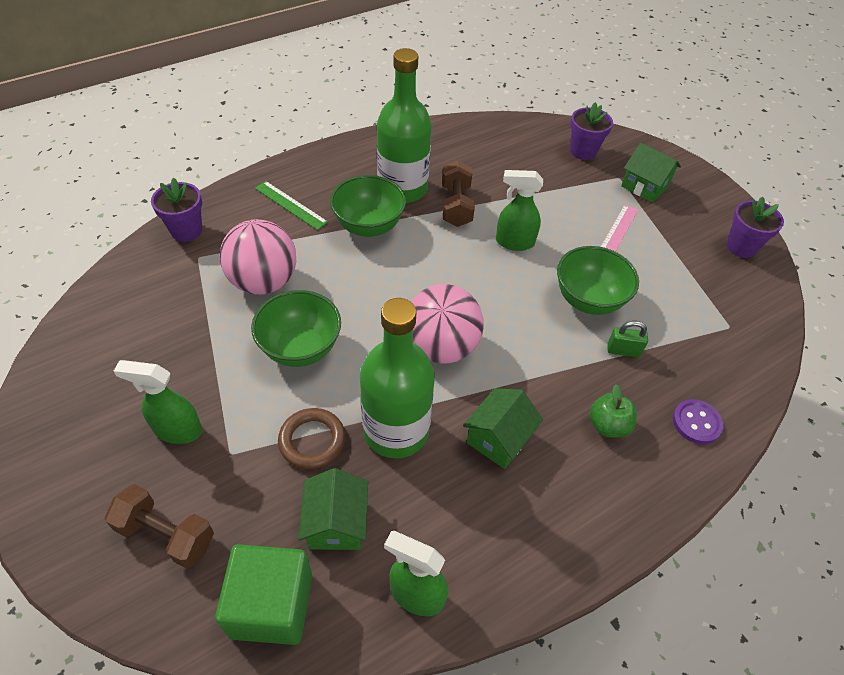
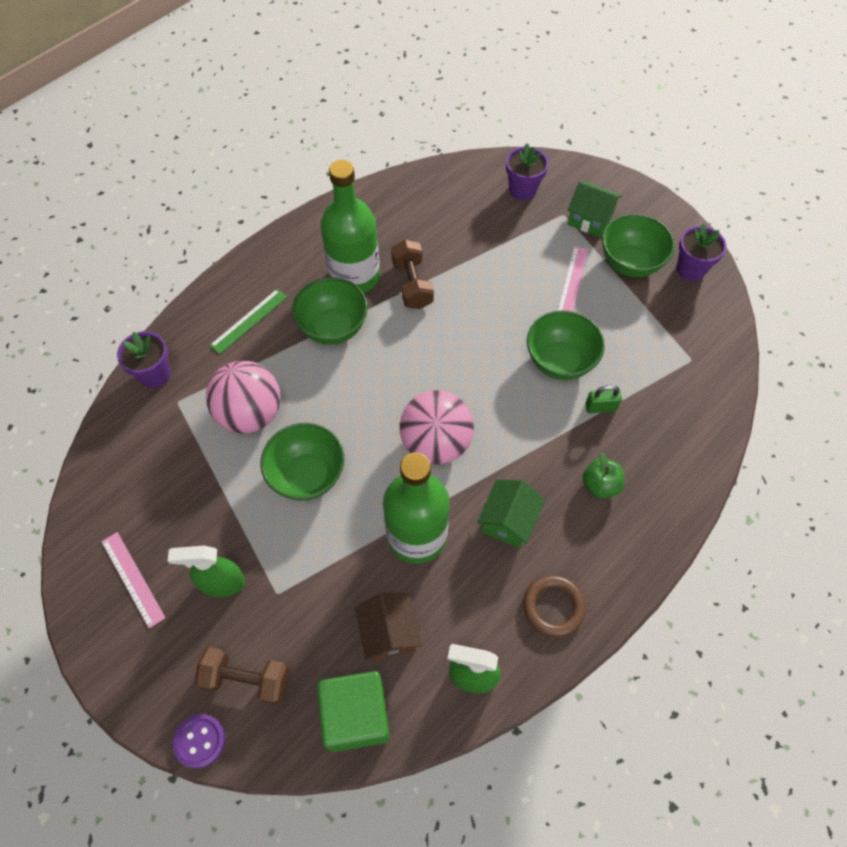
camera: 10 degrees left, 10 degrees up
(90, 405) = (132, 579): none -> pink ruler
(291, 205) = (249, 321): green ruler -> green ruler turned 75 degrees counterclockwise
(312, 441) = (345, 563): brown ring -> brown ring (553, 607)
(336, 523) = (389, 633): green house -> brown house
(514, 242) = (477, 313): green spray bottle -> none
(678, 230) = (630, 263): none -> green bowl
(696, 422) = (675, 464): purple button -> purple button (200, 741)

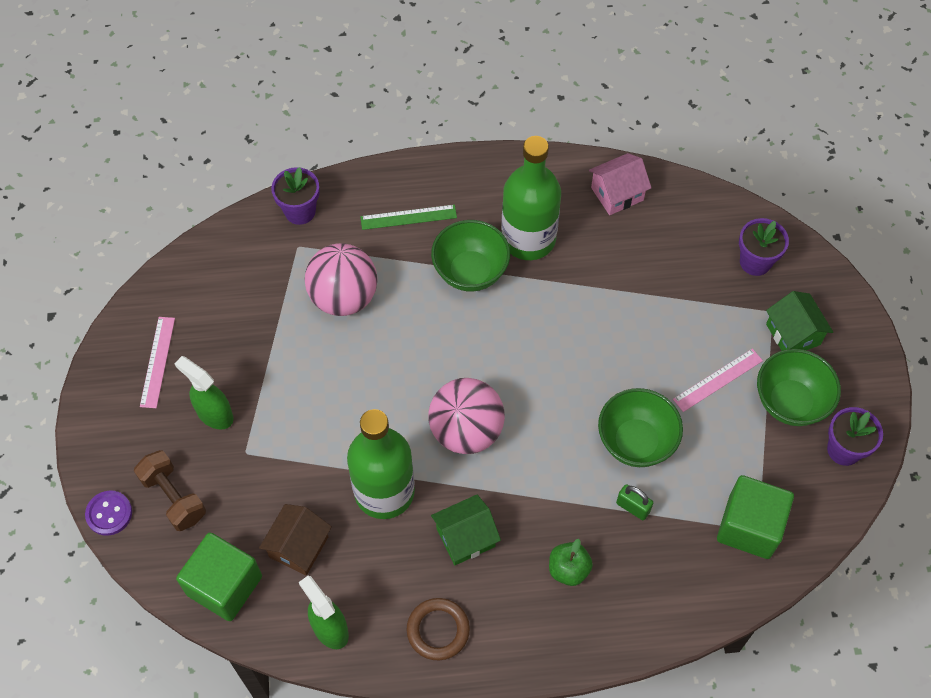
camera: 40 degrees right, 0 degrees up
(307, 475) = (344, 380): green bowl -> none
(389, 206) = (617, 194): none -> pink house
(412, 284) = (571, 280): brown dumbbell -> none
(684, 362) = (749, 527): none -> green cube

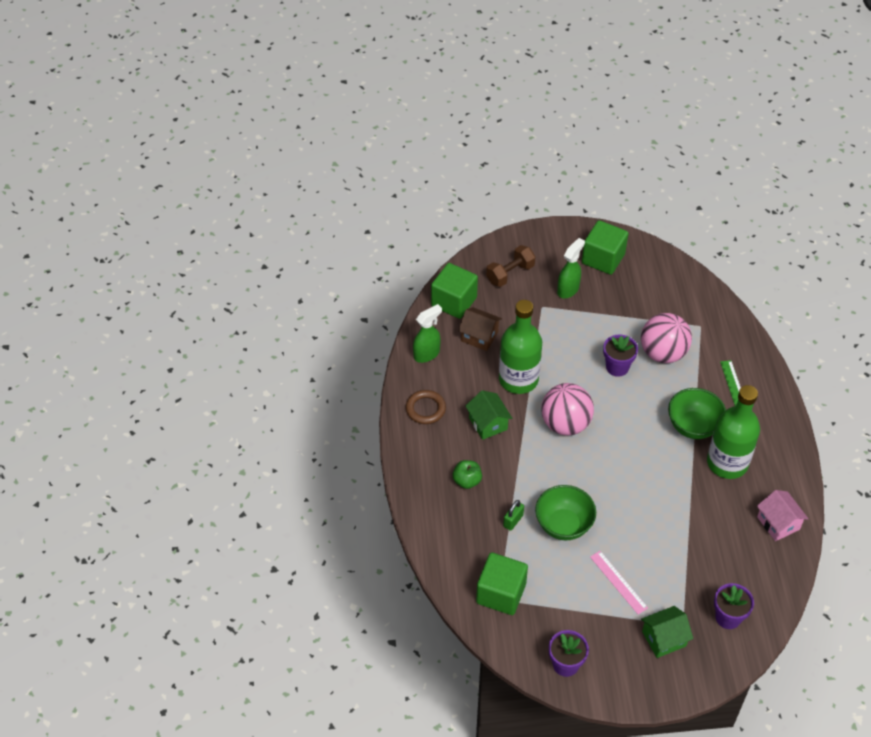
camera: 90 degrees right, 10 degrees down
(109, 513) = (498, 245): purple button -> none
(157, 362) = (603, 259): pink ruler -> green cube
(300, 211) = (730, 326): purple flower pot -> purple flower pot (617, 367)
(790, 402) = (603, 630): green bowl -> none

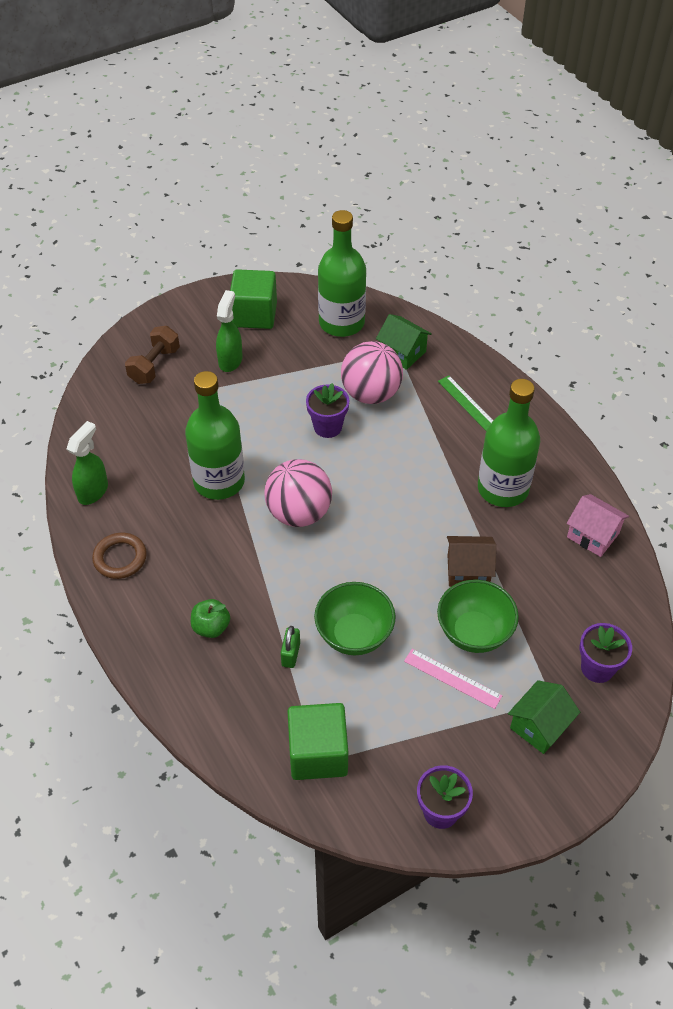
camera: 25 degrees left, 0 degrees up
(454, 302) = (100, 419): green cube -> none
(479, 336) = (149, 448): brown house -> brown house (468, 571)
(488, 423) = (206, 547): green house -> green house (402, 353)
(667, 288) = (341, 323): none -> green bottle
(693, 426) = (445, 462): green bowl -> green bowl (474, 633)

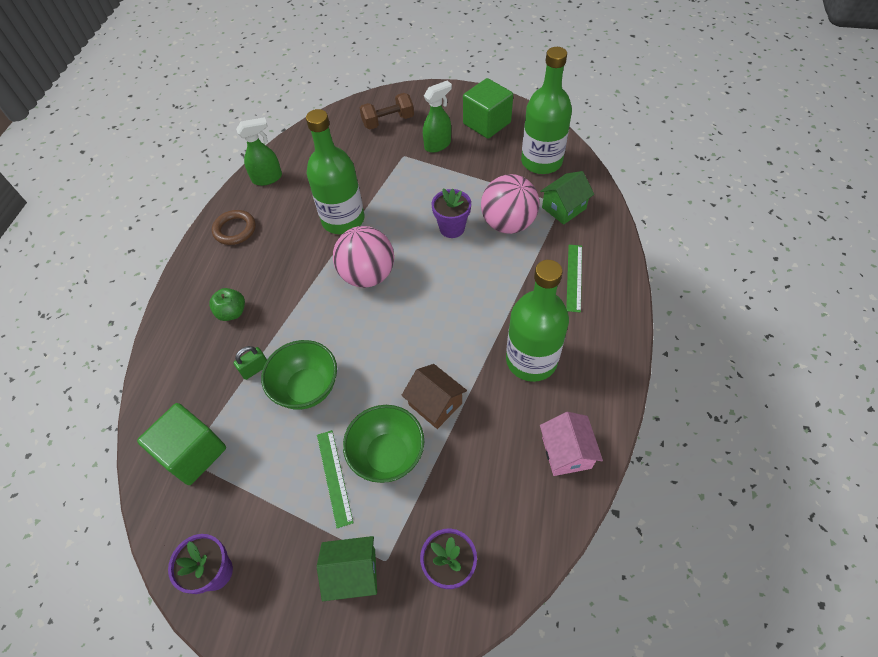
camera: 45 degrees right, 5 degrees up
(402, 353) = (564, 208): green house -> green house turned 60 degrees clockwise
(452, 678) = (334, 477): pink ruler -> green ruler

